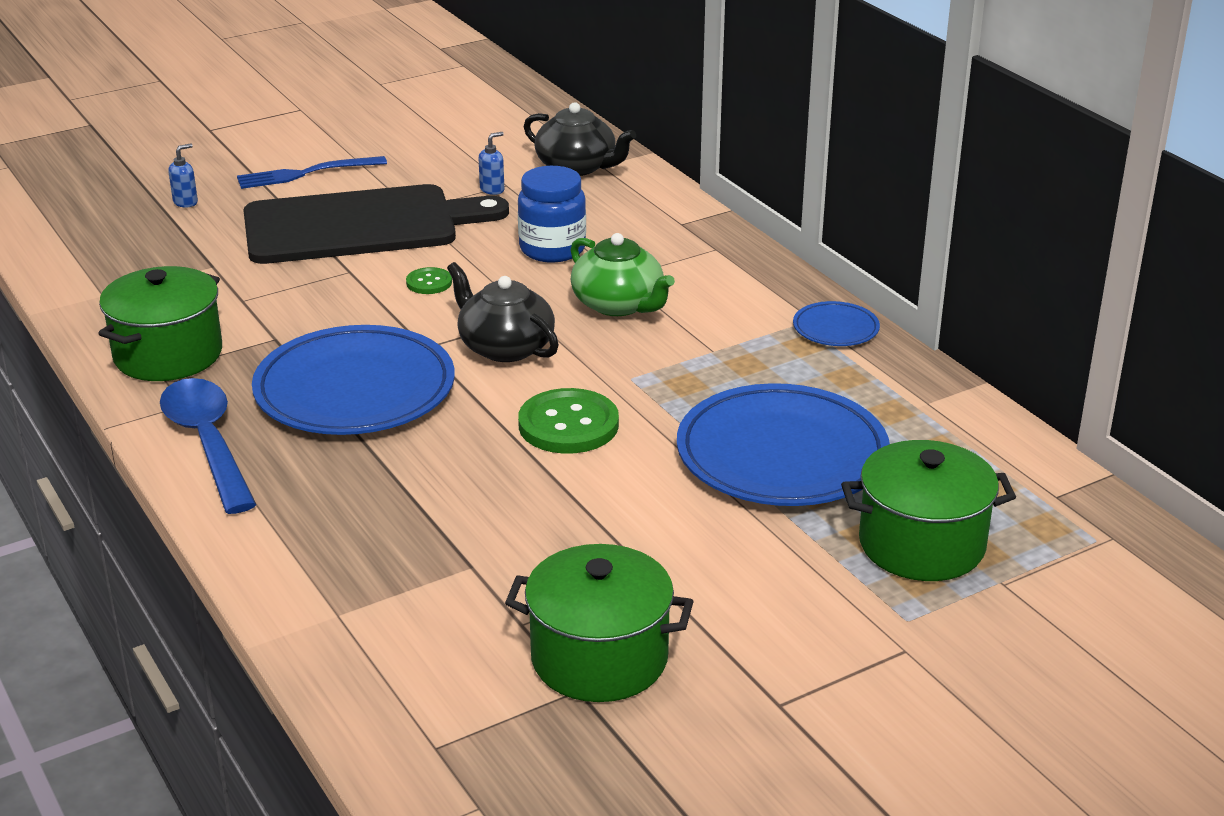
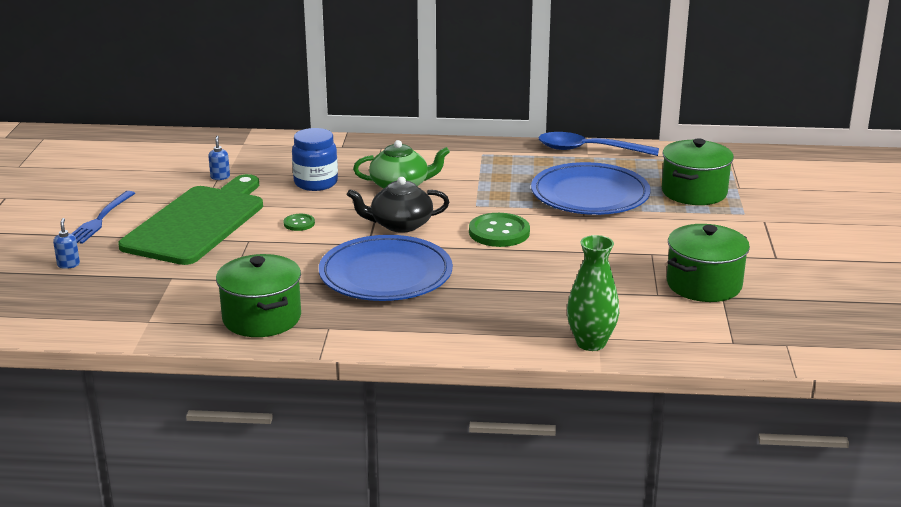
camera: 55 degrees left, 5 degrees down
(208, 443) = (383, 331): blue spoon -> blue spoon (589, 150)
(315, 613) = (591, 343): none -> green vase
(360, 225) = (197, 223): black cutting board -> green cutting board
(577, 167) = (234, 149): black teapot -> none
(835, 328) = (498, 149): blue plate -> none

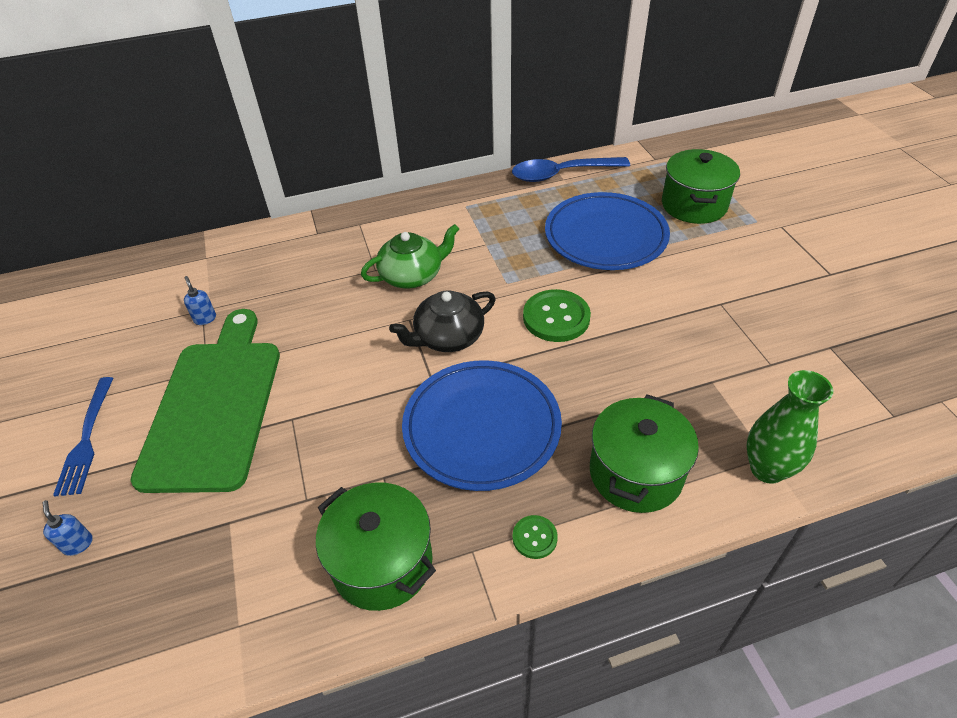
camera: 20 degrees left, 20 degrees up
(299, 223) = (336, 370): green button -> green button (534, 537)
(316, 183) = (319, 297): blue jar -> none
(704, 284) = (801, 334): green pot -> green pot (635, 473)

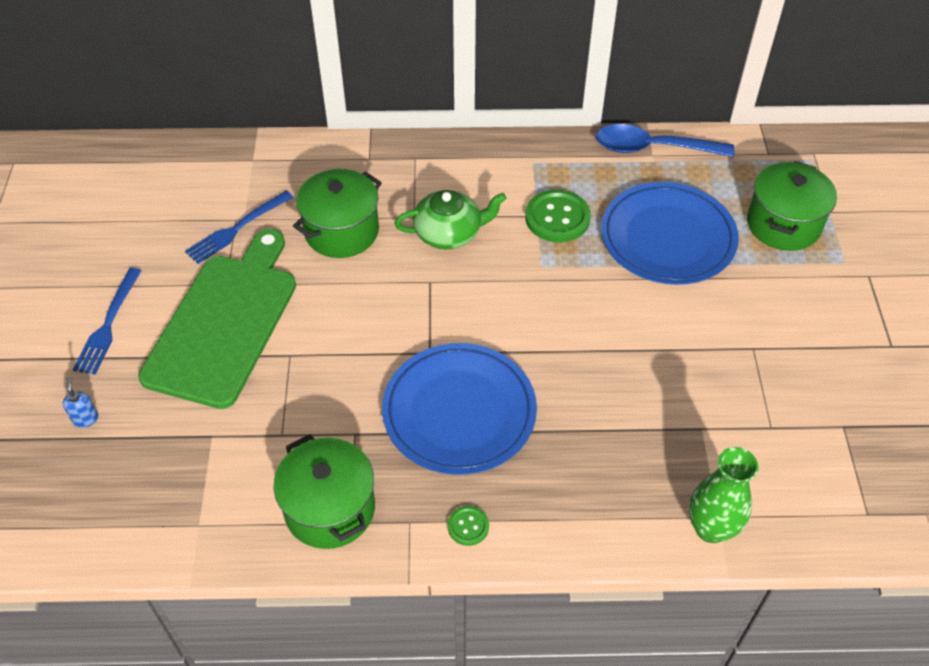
camera: 15 degrees right, 5 degrees up
(205, 319) = (236, 229): blue soap dispenser -> blue fork
(448, 337) = (460, 311): black teapot -> none
(556, 317) = (576, 318): green button -> green button (557, 218)
(635, 473) = (584, 496): green pot -> green pot (341, 231)

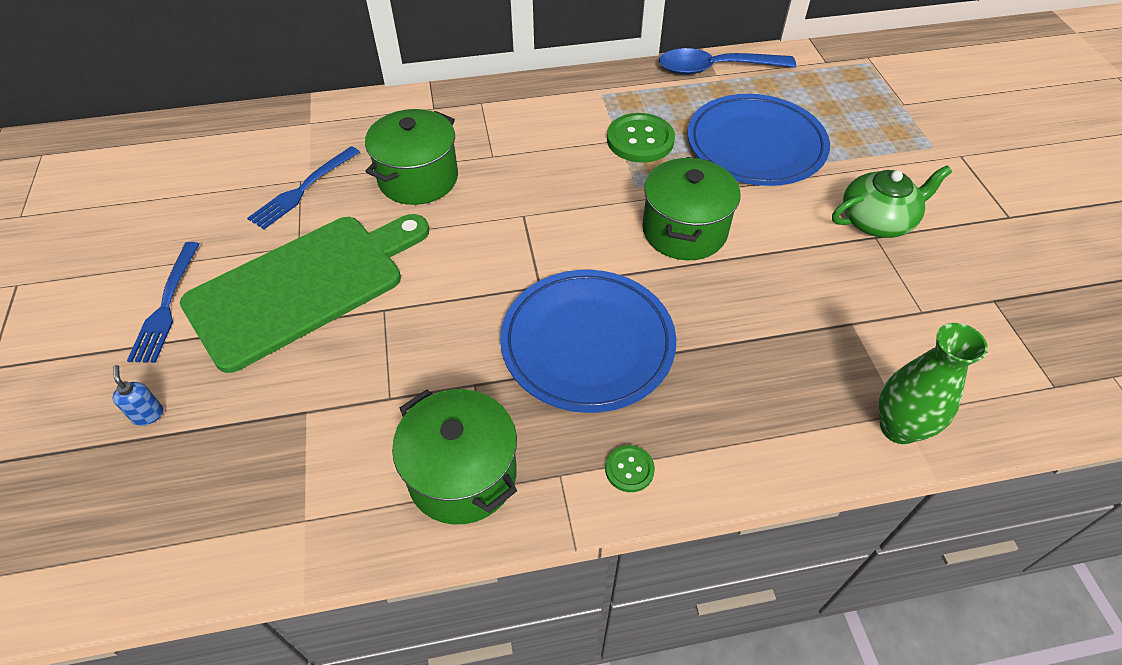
camera: 10 degrees left, 0 degrees up
(224, 323) = (303, 286): green cutting board -> green cutting board turned 45 degrees clockwise
(449, 233) = (532, 167): green teapot -> green teapot (877, 220)
(783, 224) = (863, 120): green pot -> green pot (684, 230)

